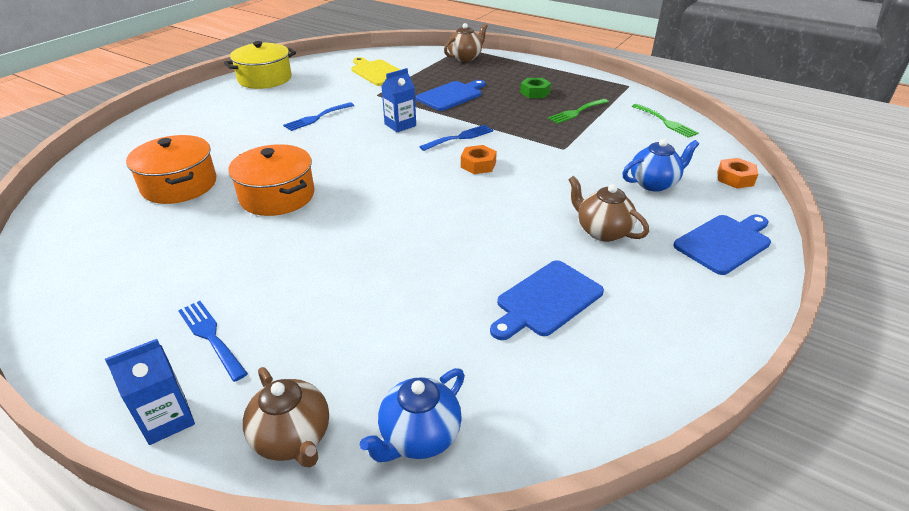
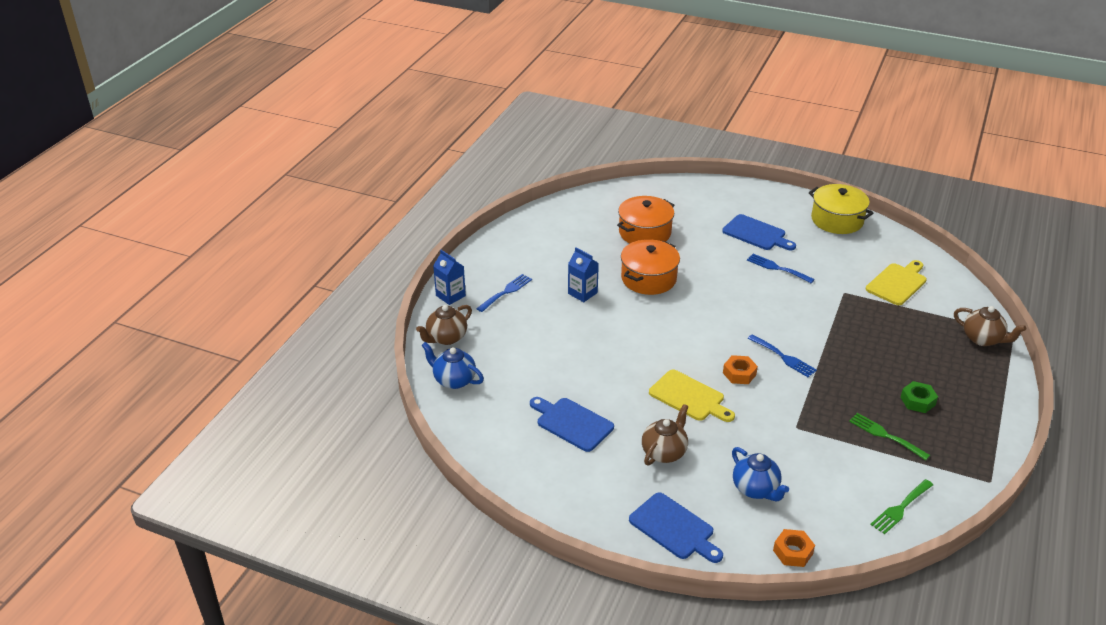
camera: 80 degrees right, 0 degrees up
(400, 125) = (789, 318): blue carton -> blue carton (582, 293)
(451, 95) = (872, 341): blue cutting board -> blue cutting board (756, 234)
(509, 200) = (689, 397): none -> yellow cutting board

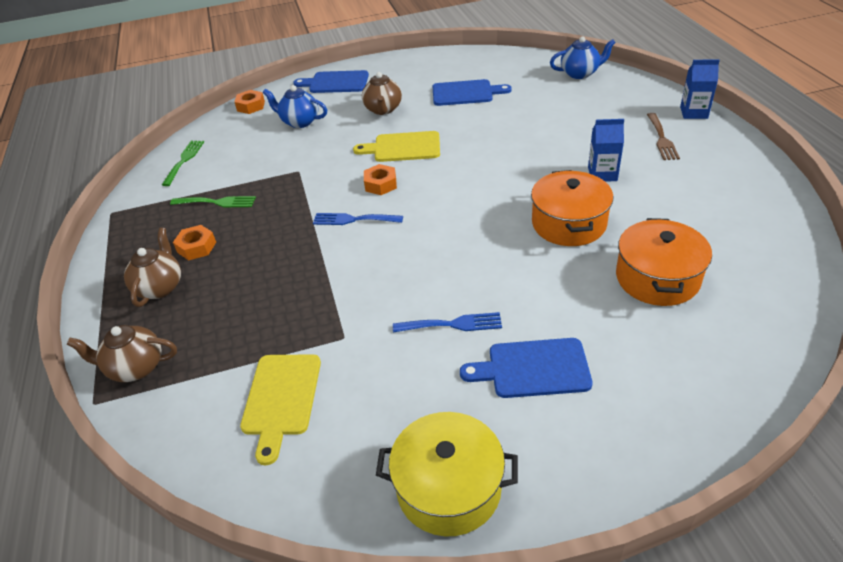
camera: 145 degrees right, 5 degrees up
(446, 338) = (635, 89): brown teapot -> brown teapot (160, 287)
(506, 292) = (662, 139): blue fork -> brown fork
(917, 401) = (196, 247): green nut -> orange nut

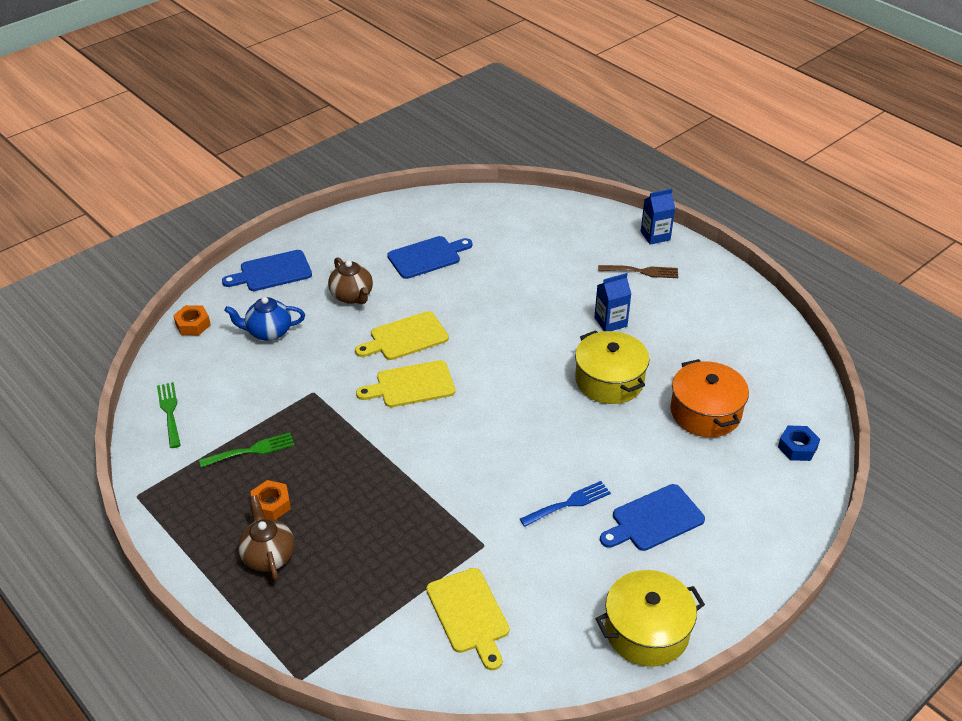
camera: 30 degrees left, 0 degrees up
(135, 367) = (312, 636): brown teapot -> none
(353, 219) = (411, 430): blue fork -> none
(381, 184) = (411, 385): orange nut -> yellow cutting board
(568, 223) = (609, 380): orange pot -> yellow pot
(580, 73) = (528, 209): blue teapot -> none
(662, 139) = (642, 271): brown fork -> brown fork turned 60 degrees counterclockwise
(753, 344) = (797, 447): none -> blue nut

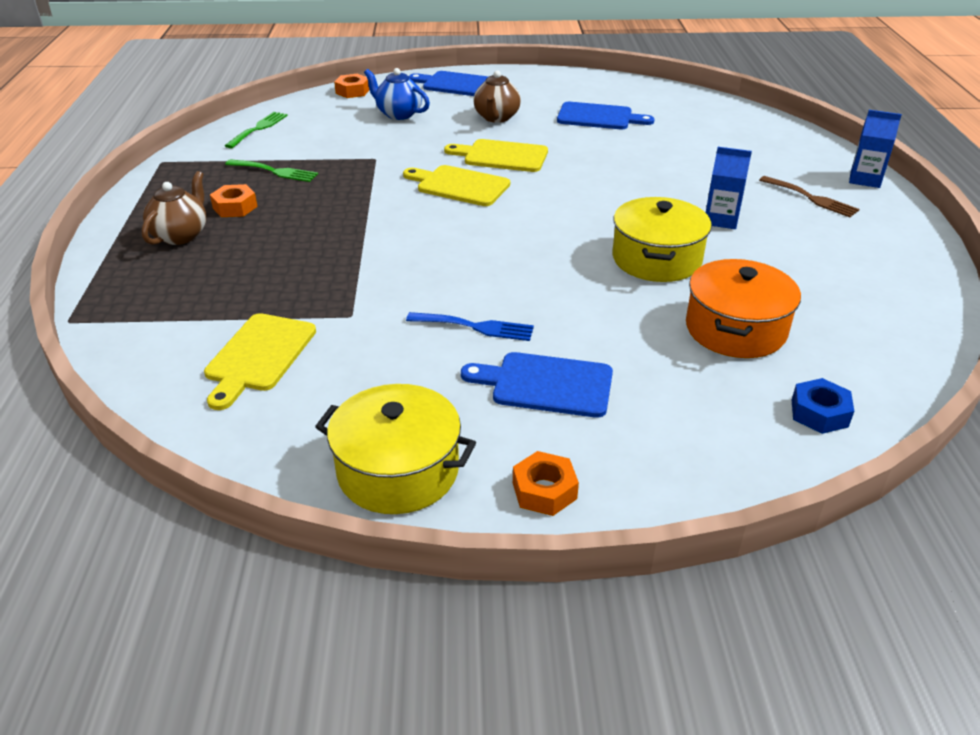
camera: 40 degrees right, 5 degrees down
(728, 589) = (544, 491): none -> orange nut

